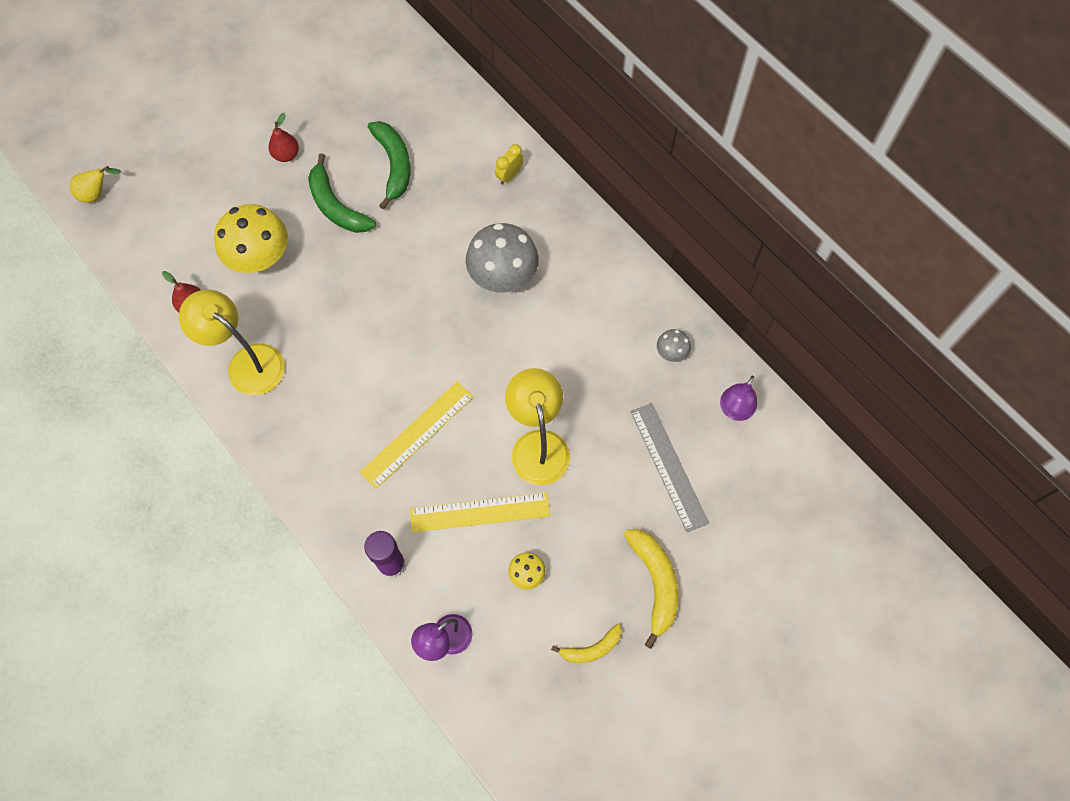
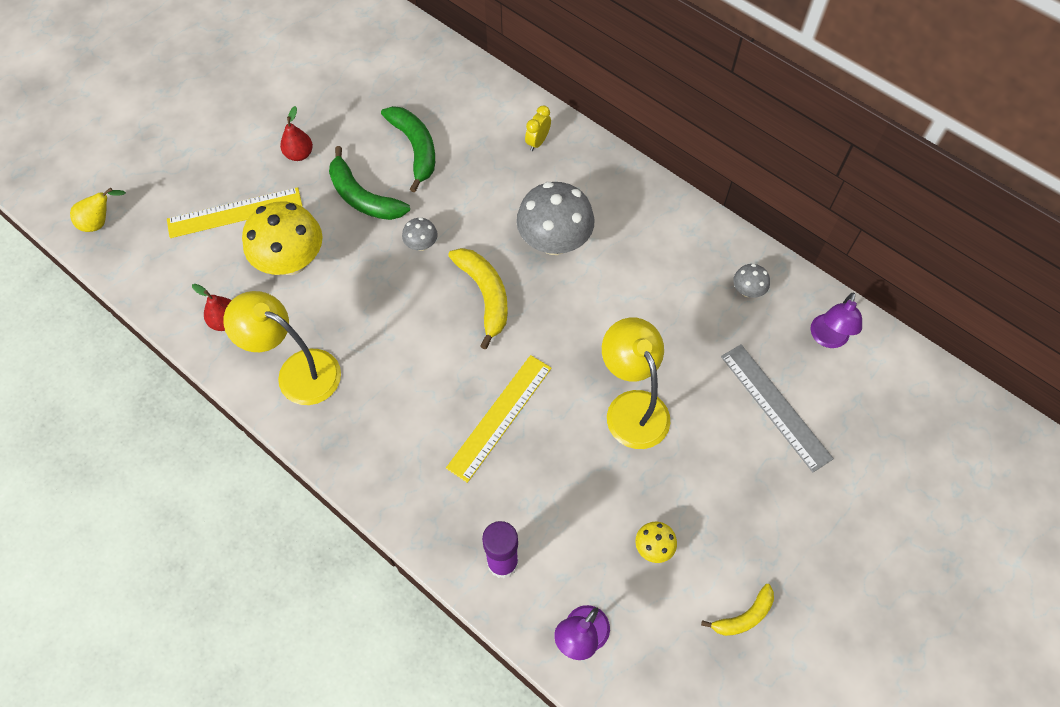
camera: 10 degrees left, 5 degrees down
(380, 260) = (421, 244): none -> grey mushroom
(480, 512) = (586, 489): yellow ruler -> yellow ruler (235, 213)
(655, 583) = (793, 532): yellow banana -> yellow banana (485, 296)

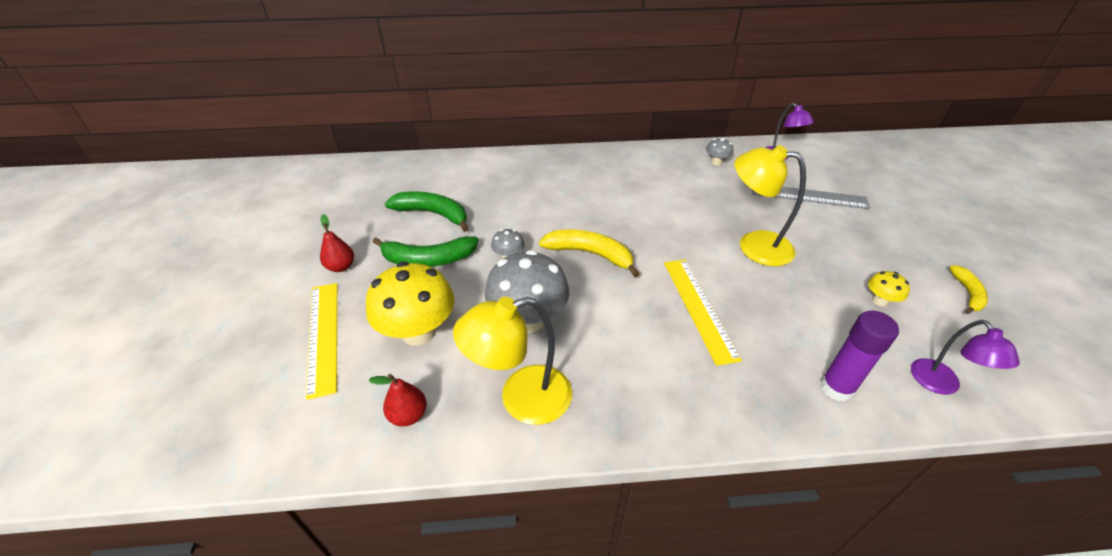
camera: 45 degrees left, 20 degrees down
(100, 222) = (167, 440): yellow pear -> none
(235, 213) = (323, 336): yellow ruler -> yellow ruler turned 45 degrees counterclockwise
(537, 142) = (511, 169): yellow clock -> none
(554, 241) = (590, 203): grey mushroom -> grey mushroom (528, 320)

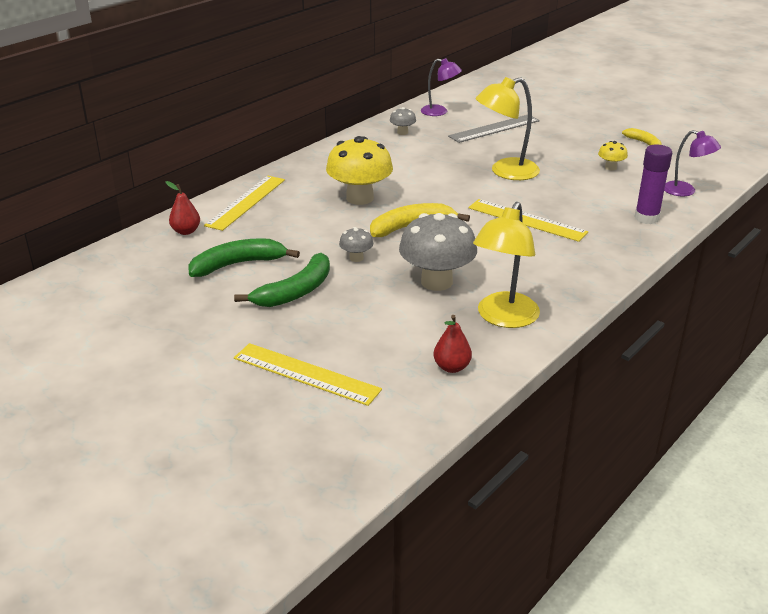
camera: 45 degrees left, 10 degrees down
(341, 267) = (229, 334): red pear -> red pear (186, 231)
(418, 332) = (374, 330): yellow mushroom -> yellow mushroom (360, 198)
(514, 167) = (246, 202): none -> yellow ruler

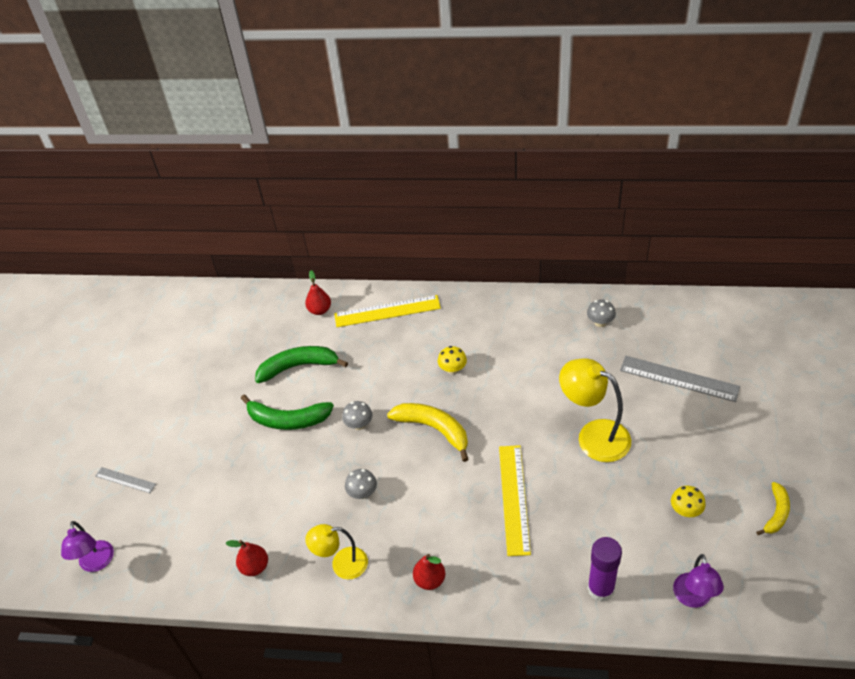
camera: 60 degrees right, 15 degrees up
(226, 420) = (125, 480): none -> grey ruler
(238, 264) = (299, 366): green banana -> green banana turned 45 degrees counterclockwise
(306, 374) = (195, 489): yellow ruler -> none
(360, 198) = (452, 369): yellow mushroom -> yellow mushroom, size x0.46
(436, 282) = (362, 493): grey mushroom -> grey mushroom, size x0.46
(439, 112) = (672, 321): purple lamp -> purple lamp (96, 563)
(503, 318) = (342, 564): yellow lamp -> yellow lamp, size x0.64
(566, 281) = (430, 580): none -> red pear

